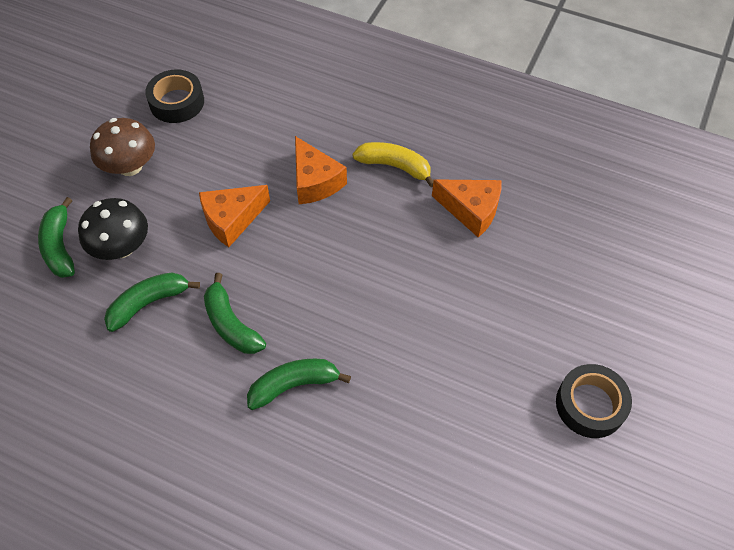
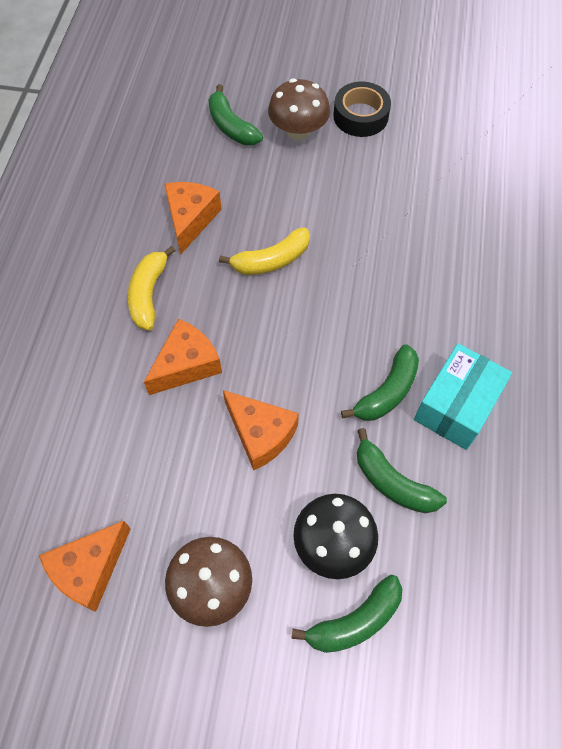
camera: 105 degrees left, 5 degrees up
(177, 102) = (90, 569): black tape -> orange cheese
(193, 378) = (456, 406): none -> turquoise box
(294, 385) = (427, 318): green banana -> green banana (231, 126)
(404, 266) = (271, 260): none -> yellow banana
(575, 331) = (298, 131): none -> brown mushroom

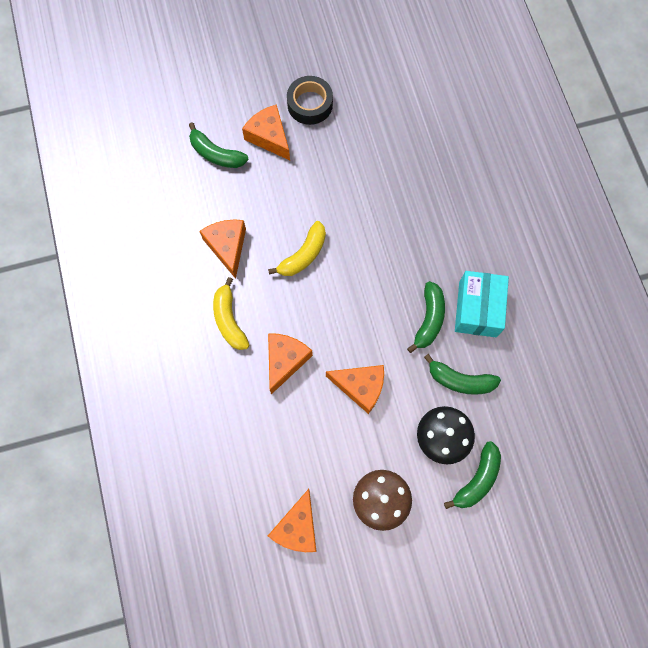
camera: 25 degrees left, 10 degrees up
(298, 131) = (269, 137): brown mushroom -> orange cheese

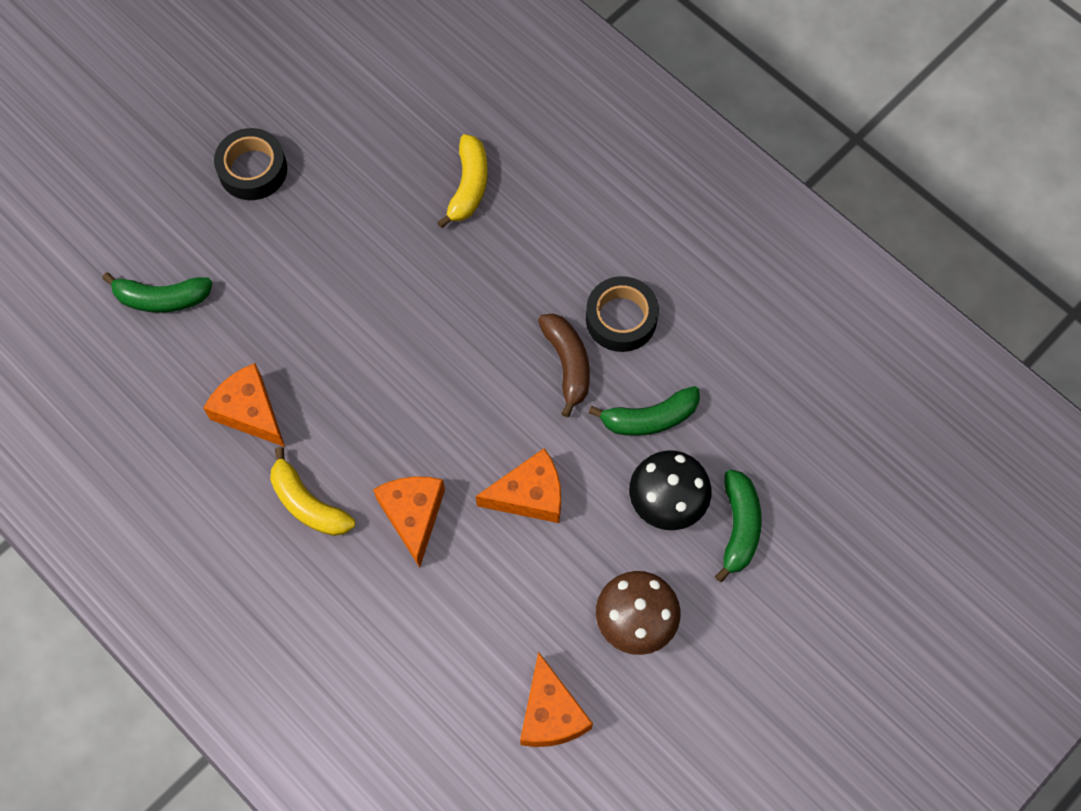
camera: 30 degrees left, 5 degrees down
(269, 137) = (222, 240): orange cheese -> none
(303, 255) = (358, 369): yellow banana -> yellow banana (468, 186)
(429, 319) = (568, 364): green banana -> brown banana
(477, 309) = (621, 319): turquoise box -> black tape

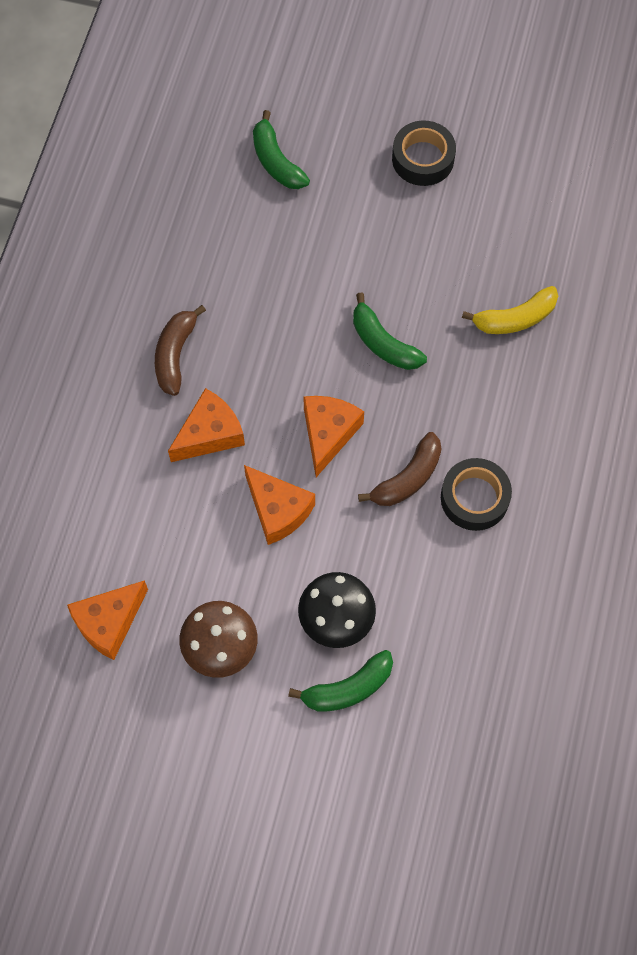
camera: 60 degrees right, 0 degrees up
(250, 412) = (223, 273): orange cheese -> orange cheese (328, 434)
(308, 503) = (175, 354): yellow banana -> brown banana
(649, 418) = (400, 567): green banana -> green banana (383, 343)

